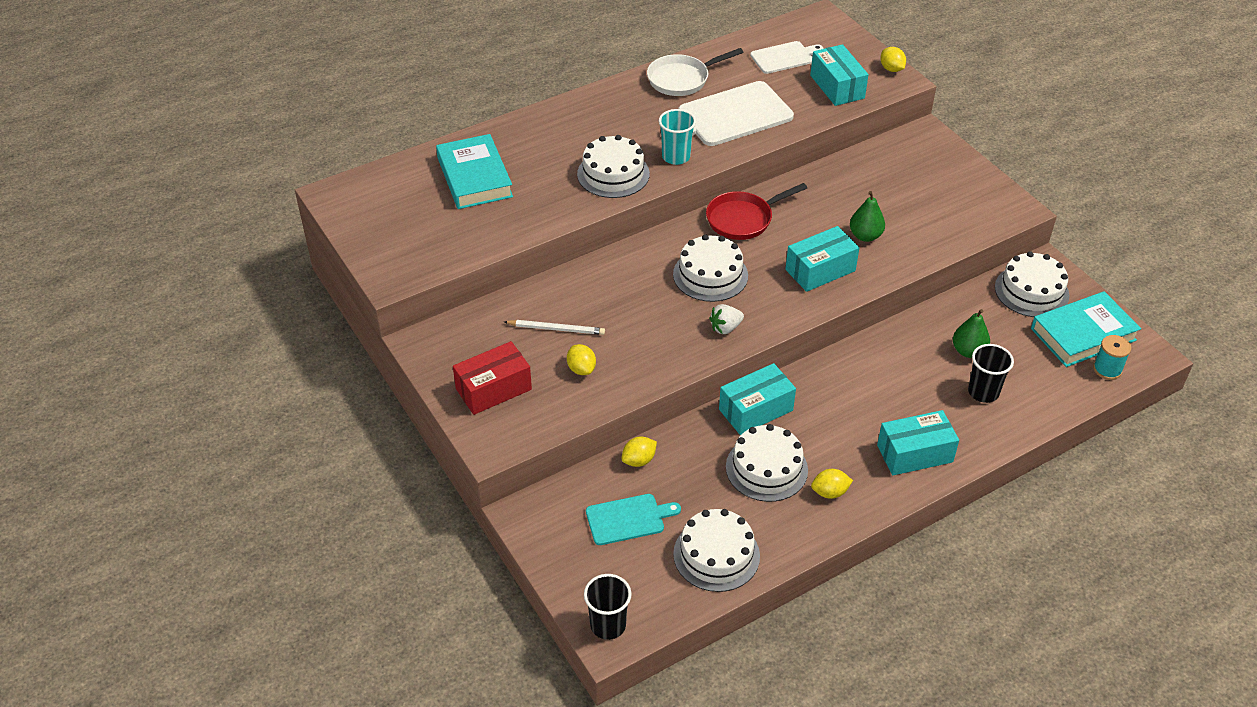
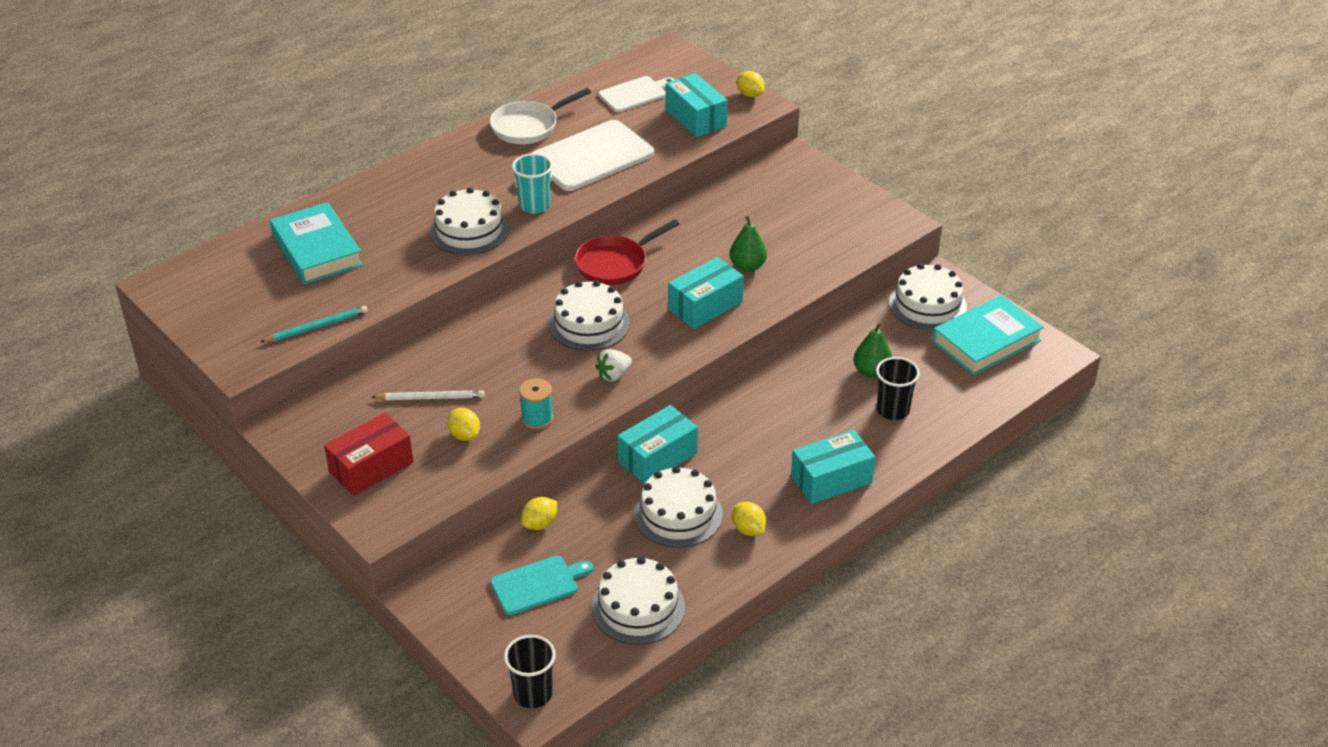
camera: 10 degrees left, 5 degrees down
(463, 251) = (317, 327): none -> turquoise pencil
(830, 492) = (748, 529): yellow lemon -> yellow lemon turned 75 degrees clockwise
(1107, 369) = (1015, 372): turquoise spool -> turquoise spool (537, 418)

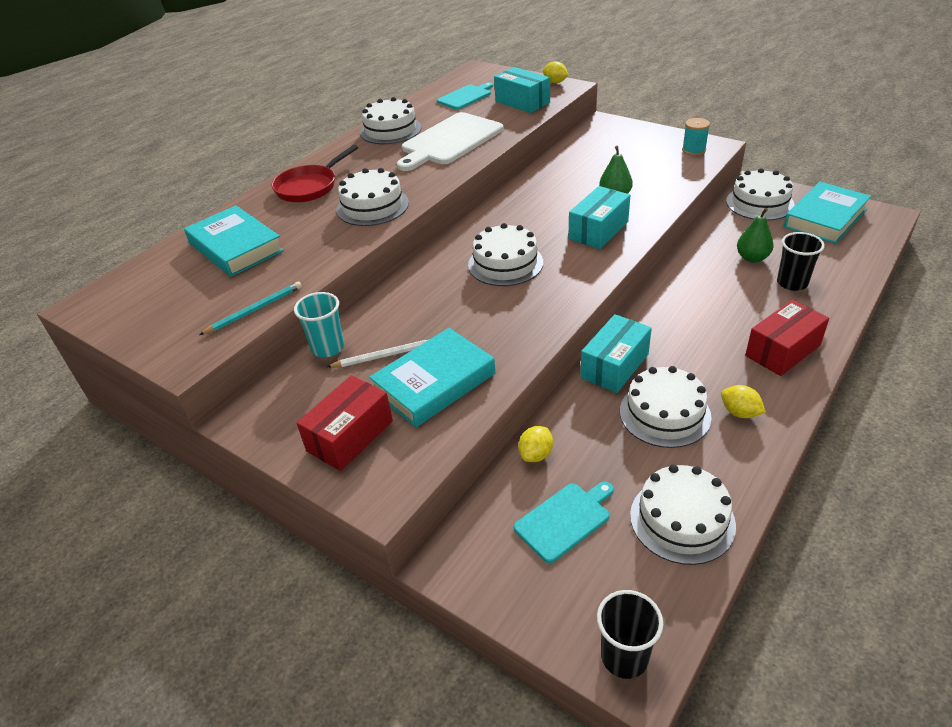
camera: 10 degrees left, 0 degrees up
(464, 435) = (434, 382): yellow lemon -> turquoise book
(528, 127) = (390, 130): white pan -> white cake
(534, 206) = (422, 179): turquoise cup -> turquoise cup (328, 348)
(537, 418) = (498, 351): turquoise spool -> turquoise spool (693, 150)
(613, 375) = (550, 299): white strawberry -> none
(615, 264) = (503, 215): red pan -> red pan (309, 187)
(635, 94) = (466, 97): white cutting board -> turquoise cutting board
(831, 479) = (782, 350): turquoise box -> red box

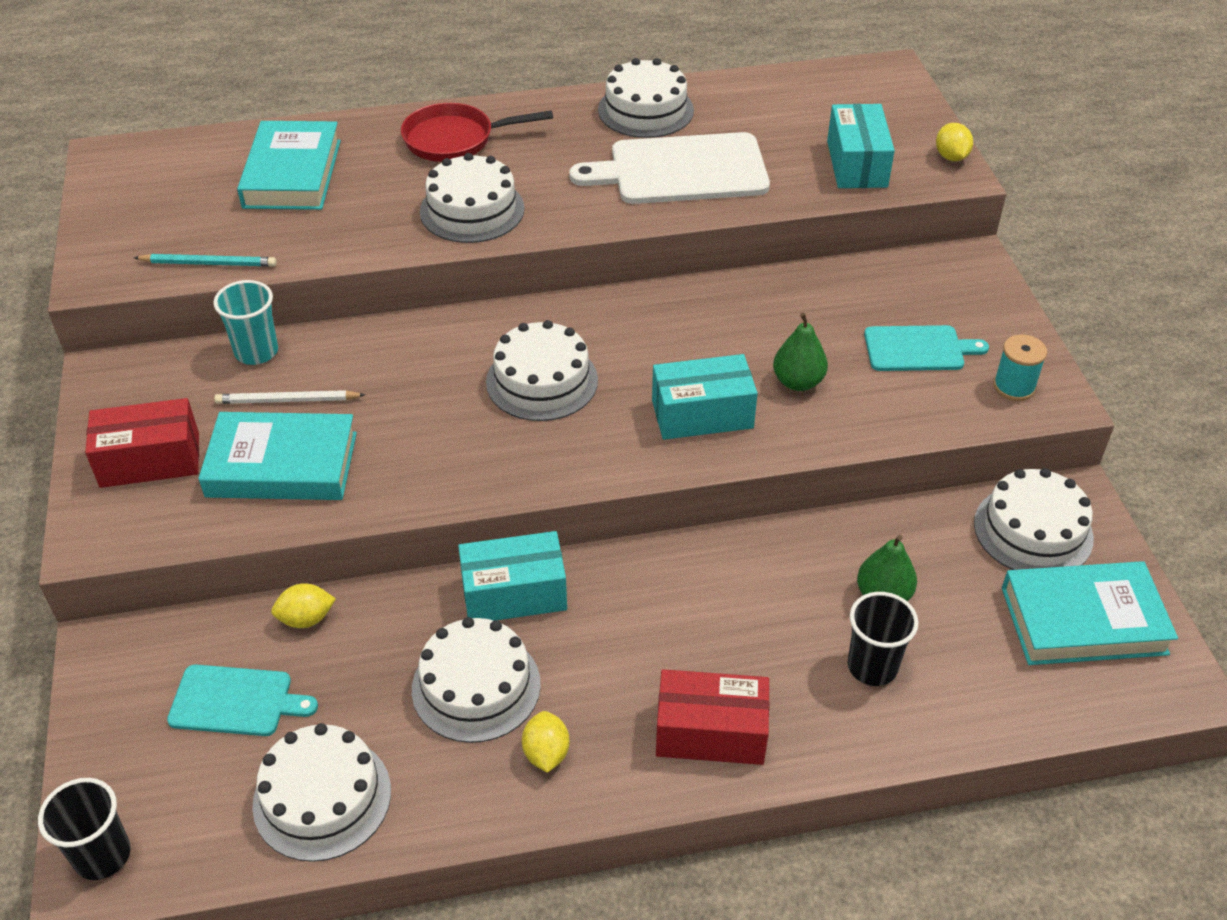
camera: 40 degrees right, 5 degrees up
(386, 355) = (287, 400): white pencil -> white pencil turned 150 degrees clockwise
(466, 97) = (805, 111): turquoise cutting board -> turquoise cutting board (918, 349)

